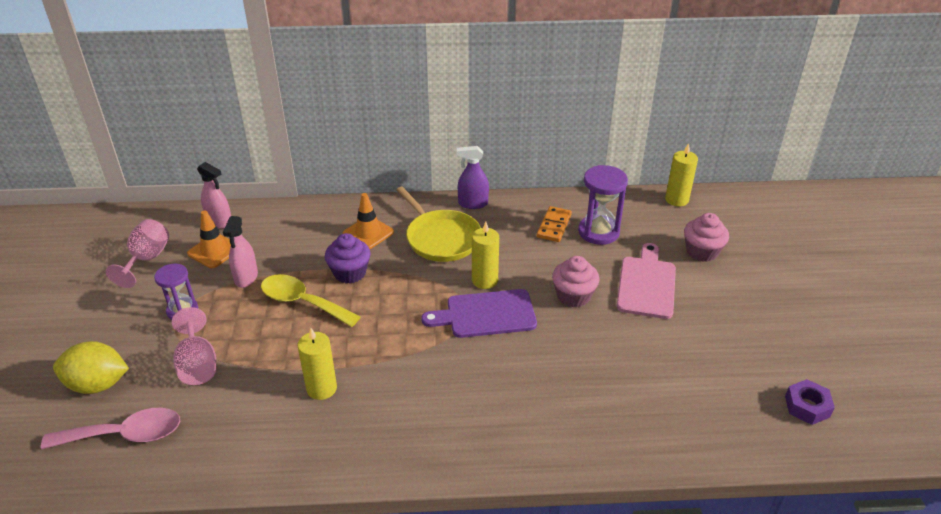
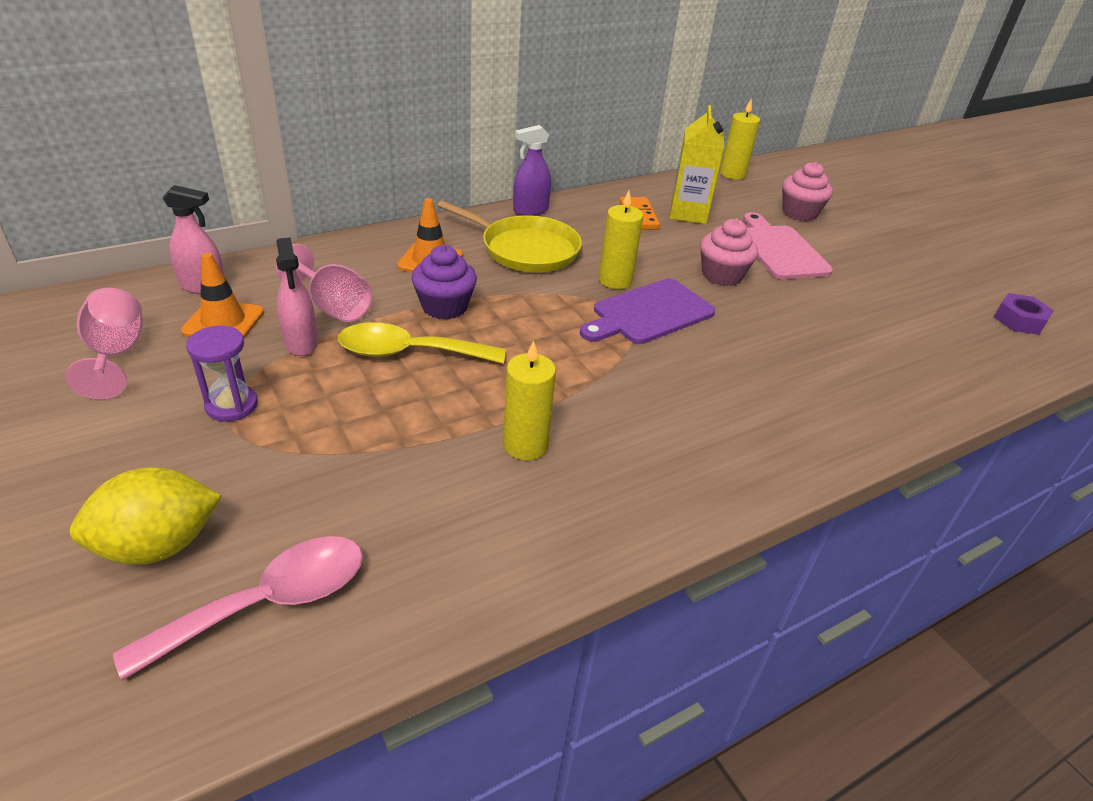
camera: 30 degrees left, 0 degrees up
(198, 364) = (315, 468): pink goblet -> pink goblet (333, 307)
(598, 232) = (688, 213): purple hourglass -> yellow carton

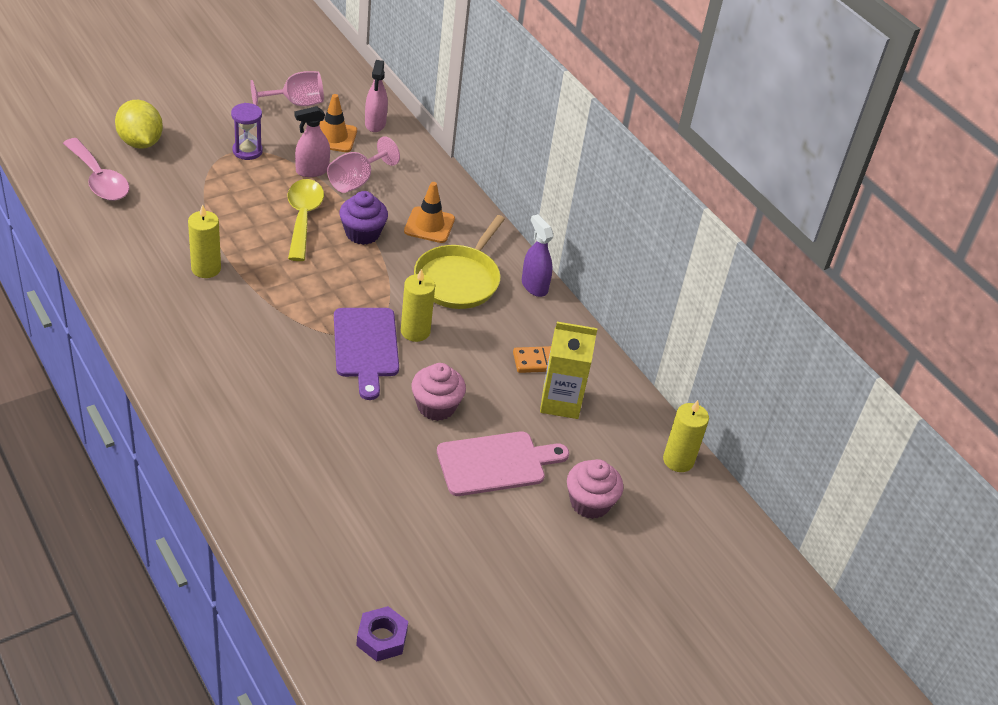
camera: 85 degrees right, 5 degrees up
(649, 313) = (365, 347): purple cutting board -> purple cutting board turned 150 degrees counterclockwise

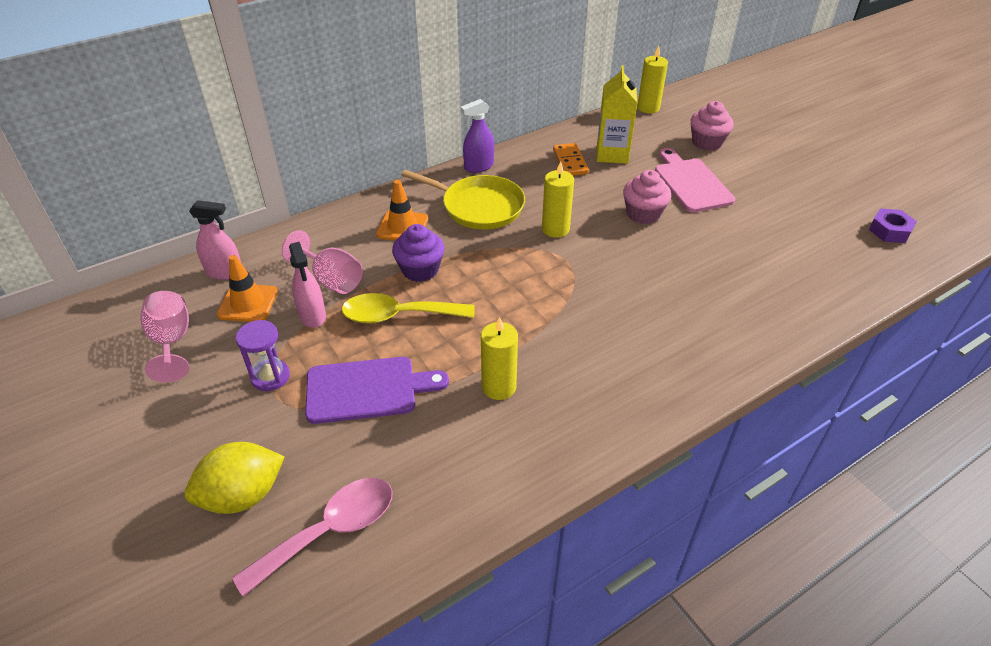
camera: 85 degrees left, 0 degrees up
(365, 347) = (585, 257): purple cutting board -> purple cutting board (367, 390)

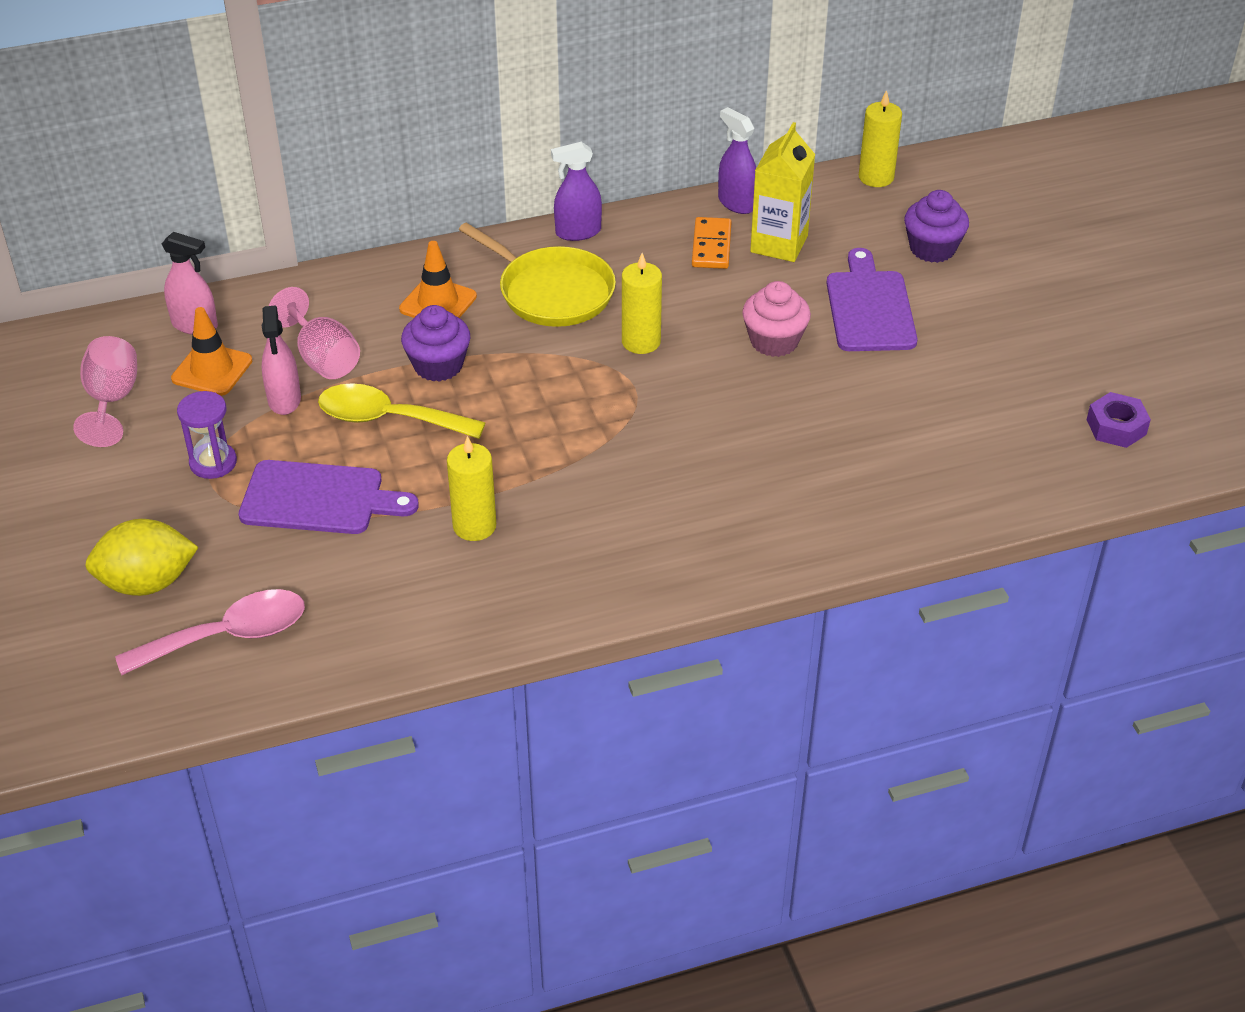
camera: 15 degrees right, 0 degrees up
(572, 134) = (736, 203): none -> purple spray bottle
(691, 183) = (870, 307): pink cutting board -> purple cutting board
(707, 143) = (932, 249): pink cupcake -> purple cupcake

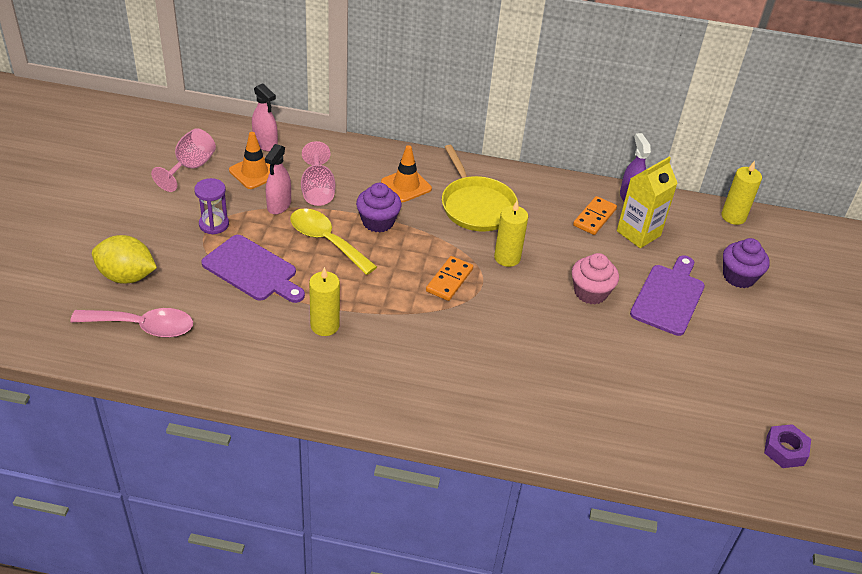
camera: 25 degrees right, 0 degrees up
(578, 232) = (519, 177): purple spray bottle -> none
(589, 400) = (449, 280): none -> orange domino

